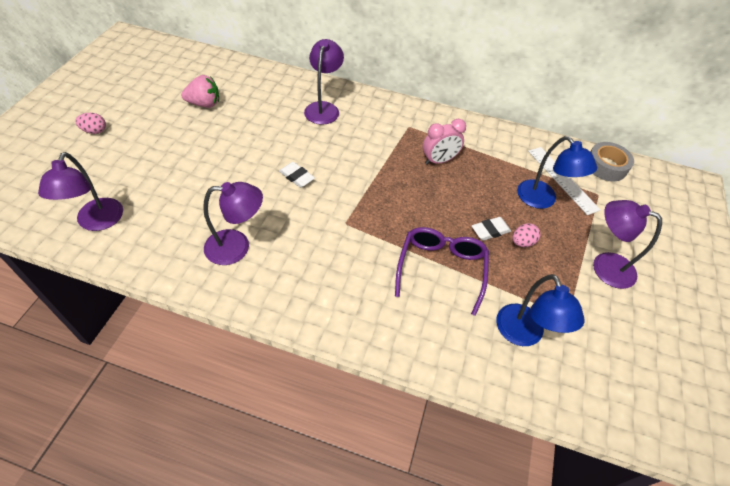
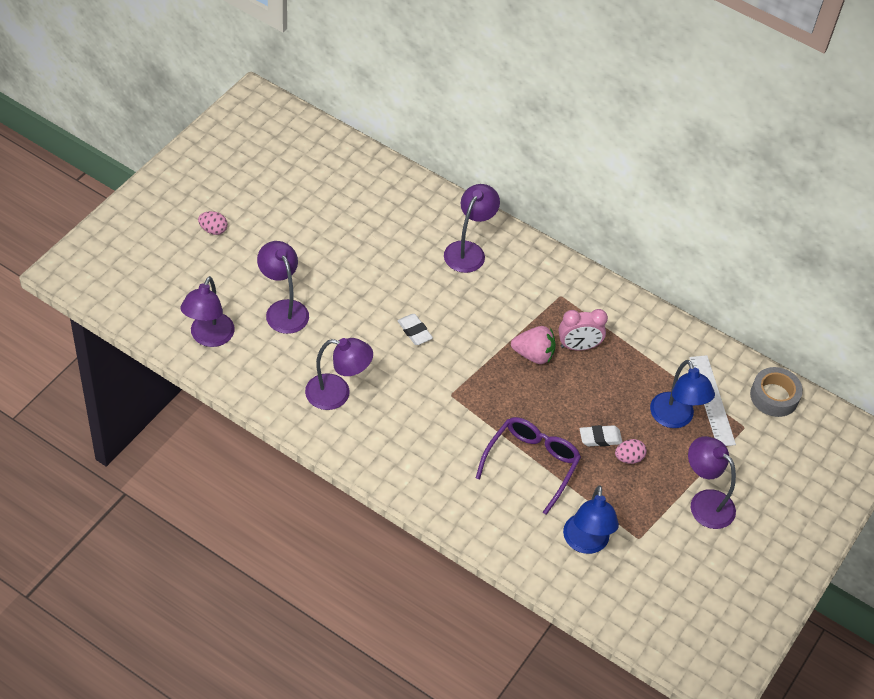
camera: 15 degrees right, 0 degrees up
(170, 182) = (283, 309): none -> purple lamp
(204, 104) = (334, 217): pink strawberry -> pink strawberry (533, 355)

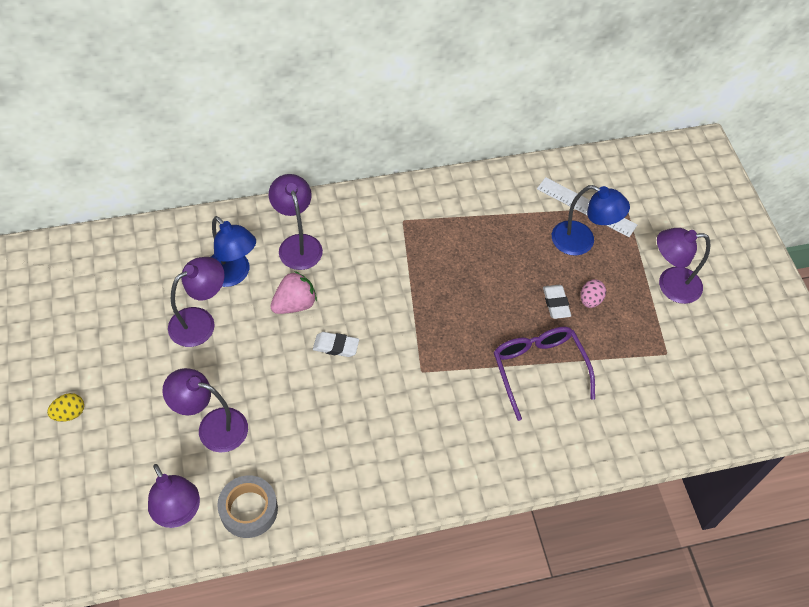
camera: 45 degrees left, 5 degrees up
(213, 230) = (69, 413): pink egg -> yellow egg
(337, 394) = (340, 456): purple lamp -> purple lamp (200, 322)
(533, 355) = (439, 283): pink strawberry -> pink strawberry (295, 304)
(578, 346) = (460, 248): pink clock -> none
(585, 543) = (642, 393): blue lamp -> blue lamp (233, 275)
(600, 438) = (556, 303): white eraser -> white eraser turned 45 degrees counterclockwise
(774, 396) = (616, 168): grey tape -> grey tape (249, 509)

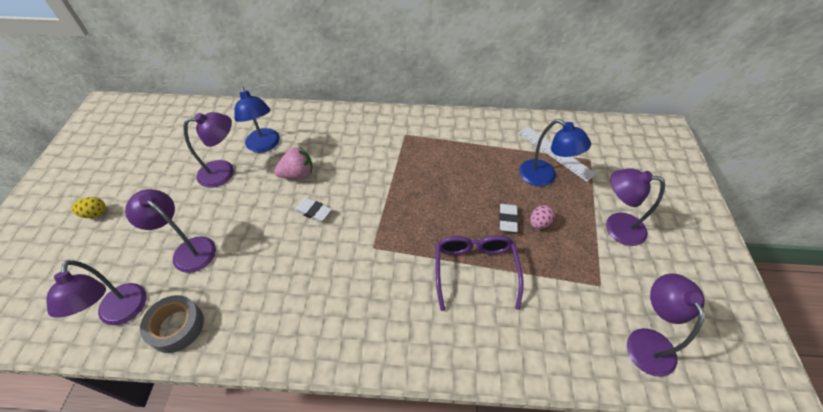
camera: 20 degrees right, 5 degrees down
(298, 244) = (320, 135): purple lamp -> purple lamp (647, 341)

